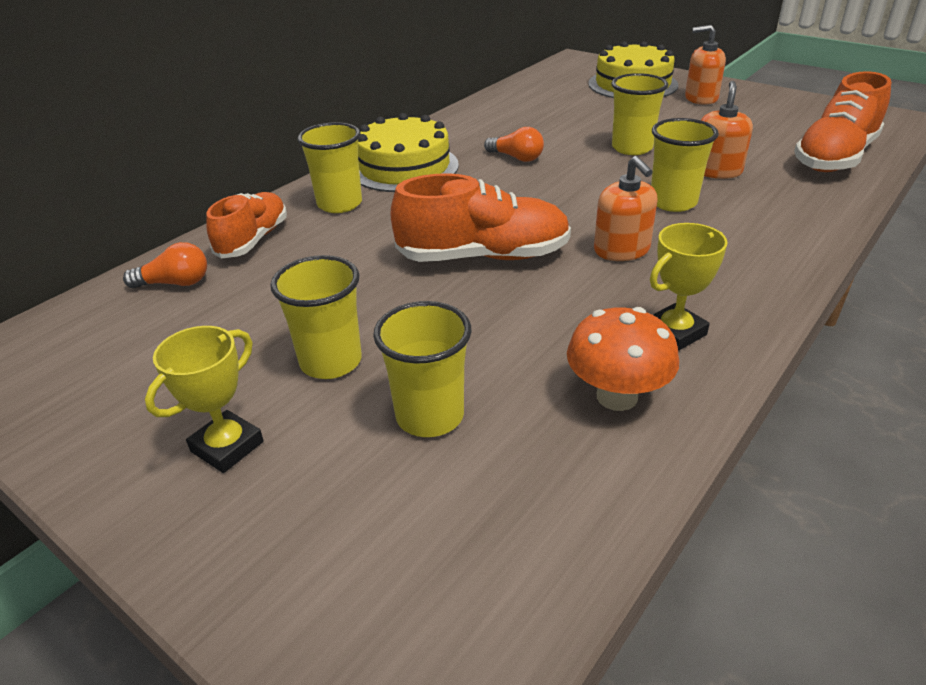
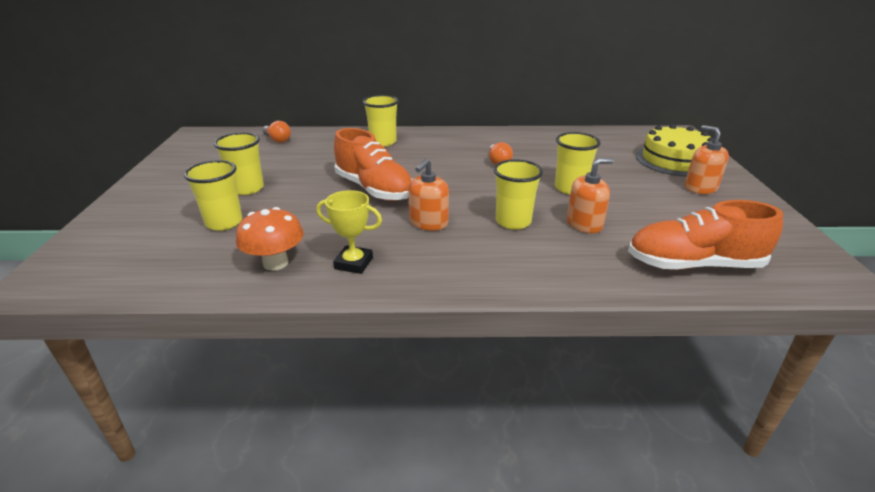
camera: 50 degrees right, 5 degrees down
(227, 446) = (176, 191): yellow trophy -> none
(253, 240) = (328, 139): orange shoe -> none
(404, 167) = (442, 141): yellow cake -> none

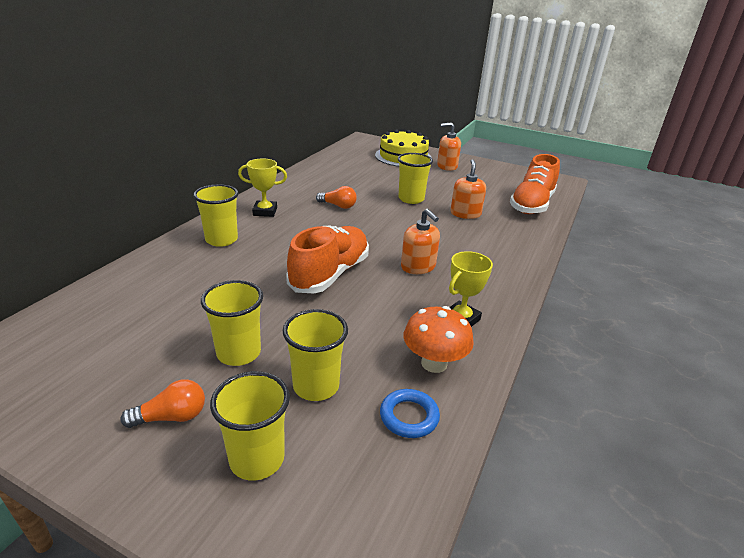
camera: 65 degrees left, 0 degrees up
(202, 266) = (409, 416): none -> blue ring
(277, 140) = (108, 302): orange light bulb -> orange light bulb (172, 417)
(374, 189) = (330, 274): orange shoe -> orange shoe turned 45 degrees counterclockwise
(445, 141) = (265, 211): none -> yellow trophy
(513, 221) = (443, 234): yellow cup -> yellow cup (257, 459)

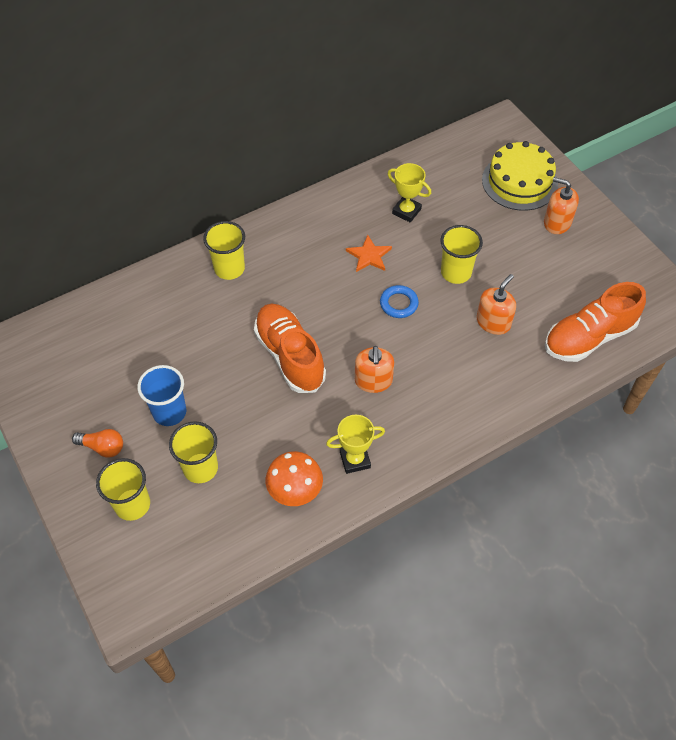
camera: 35 degrees right, 25 degrees up
(239, 353) = (169, 412): yellow cup -> blue cup
(265, 211) = (292, 238): yellow trophy -> yellow trophy (406, 211)
(330, 274) = (290, 356): orange shoe -> orange shoe turned 90 degrees counterclockwise
(338, 206) = (369, 255): orange light bulb -> orange star
(409, 416) = (241, 525): blue ring -> blue ring (399, 304)

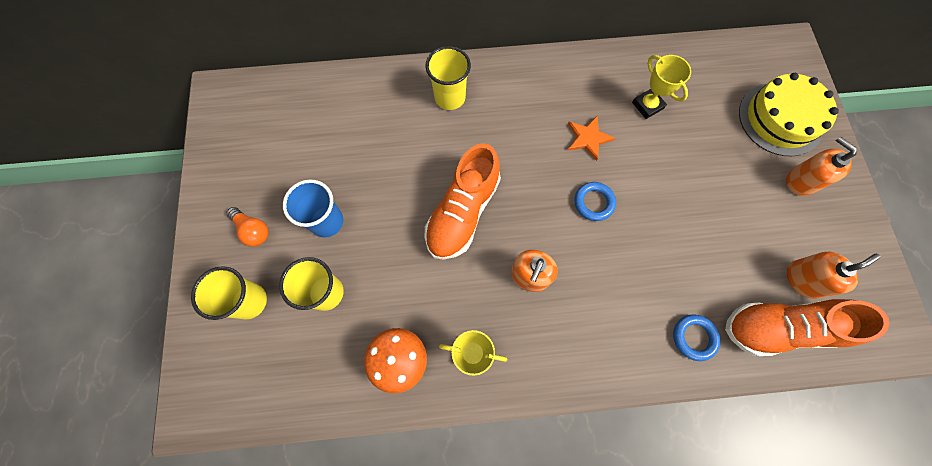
camera: 25 degrees right, 15 degrees up
(290, 356) = (462, 212): orange shoe -> orange shoe turned 150 degrees counterclockwise
(456, 272) = (667, 193): yellow cup -> none
(493, 322) = (681, 265): orange soap dispenser -> orange soap dispenser (803, 279)
(528, 371) = (694, 337): none -> blue ring

